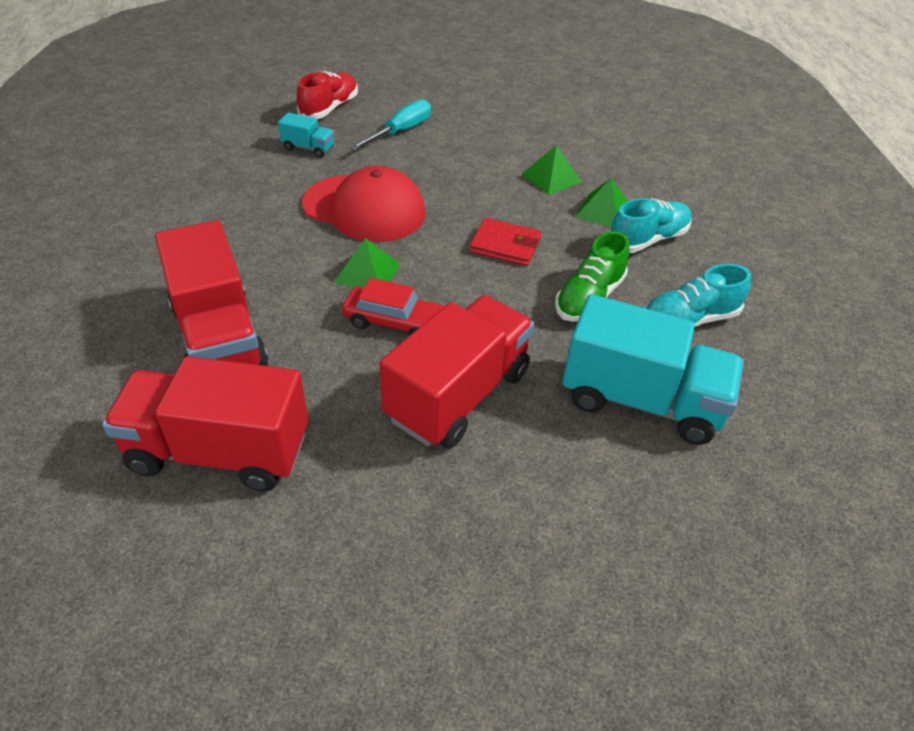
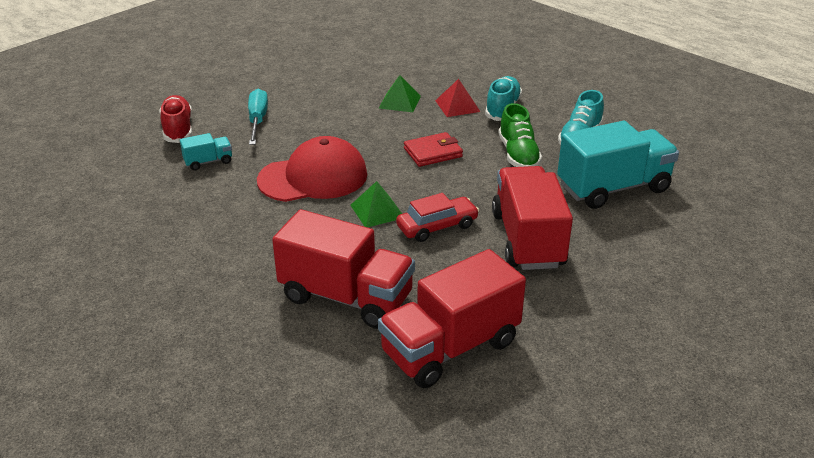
camera: 40 degrees left, 10 degrees down
(603, 211) = (457, 106): green pyramid -> red pyramid

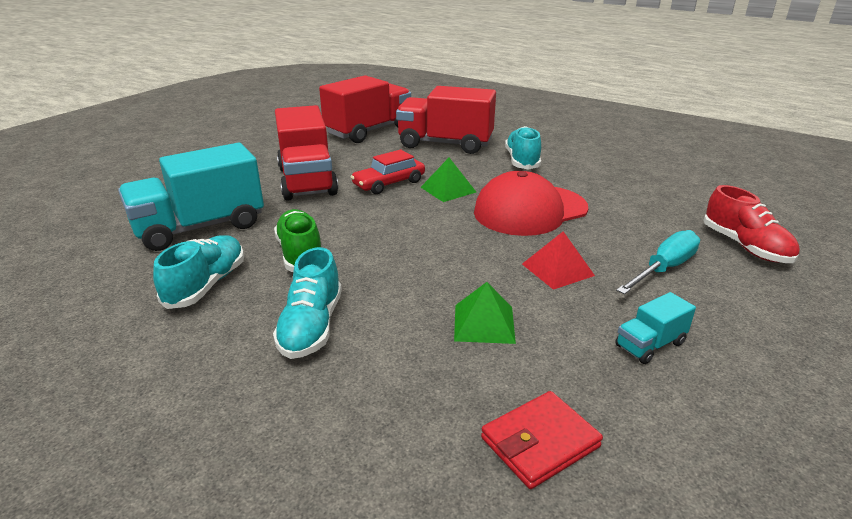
camera: 170 degrees right, 5 degrees down
(208, 162) = (656, 215): turquoise truck -> turquoise truck (650, 345)
(257, 120) = (664, 269): turquoise screwdriver -> turquoise screwdriver turned 120 degrees counterclockwise
(269, 249) = (522, 161): none -> turquoise shoe
(433, 152) = (409, 247): red wallet -> red wallet (540, 442)
(457, 106) = (387, 325): red pyramid -> red pyramid (557, 269)

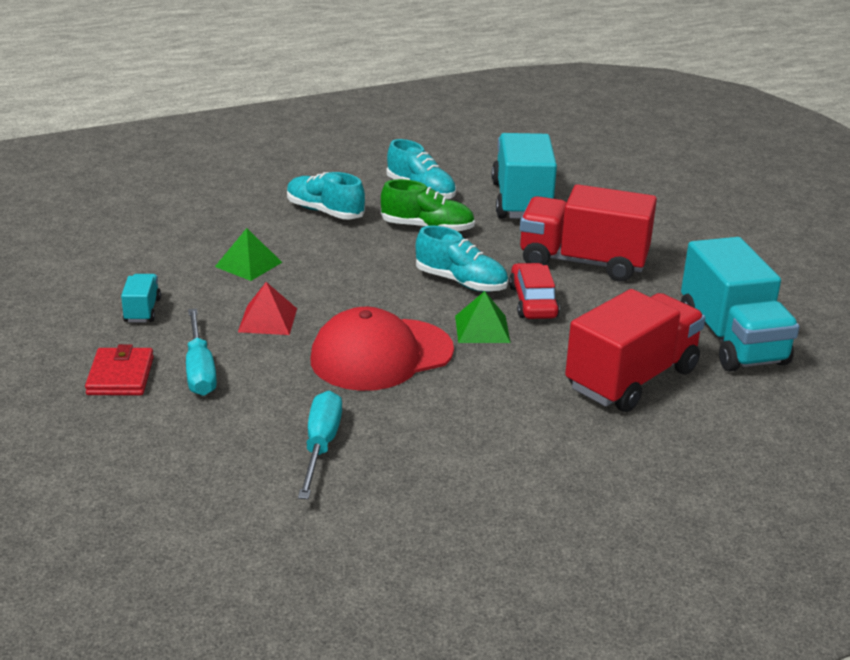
camera: 120 degrees right, 0 degrees up
(368, 131) = (732, 340): red truck -> turquoise truck
(522, 161) = (517, 411): turquoise shoe -> turquoise shoe (461, 282)
(530, 210) = (381, 355): red cap -> red cap turned 120 degrees counterclockwise
(540, 442) = (138, 242): red wallet -> red wallet (120, 376)
(647, 198) = (321, 446): none -> turquoise screwdriver
(745, 246) = (163, 440): red shoe -> none

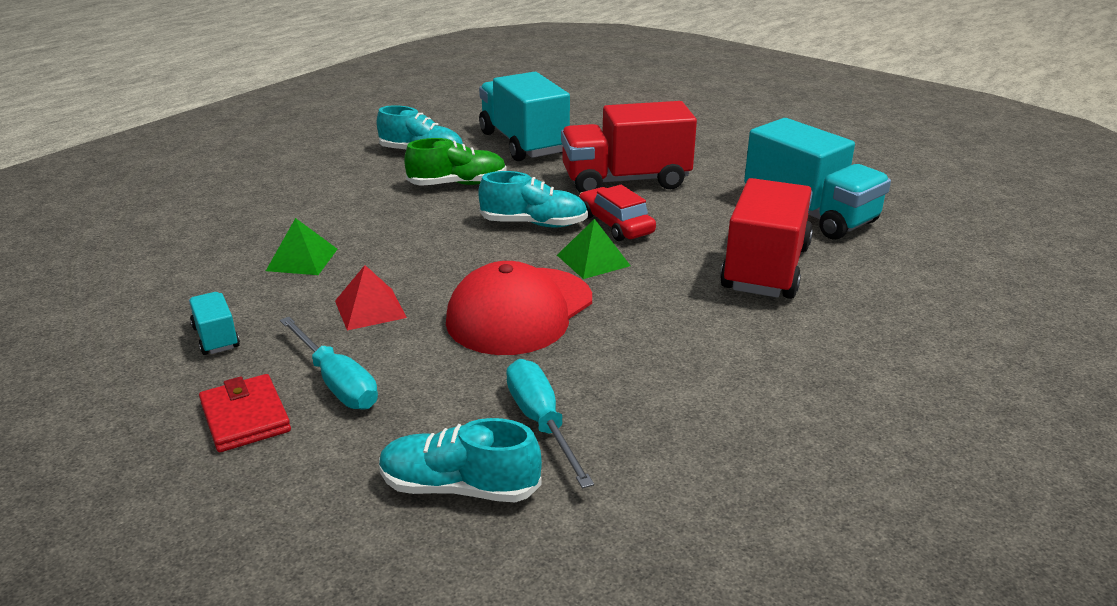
camera: 25 degrees left, 0 degrees up
(325, 212) = (342, 192): turquoise shoe -> turquoise shoe (459, 487)

